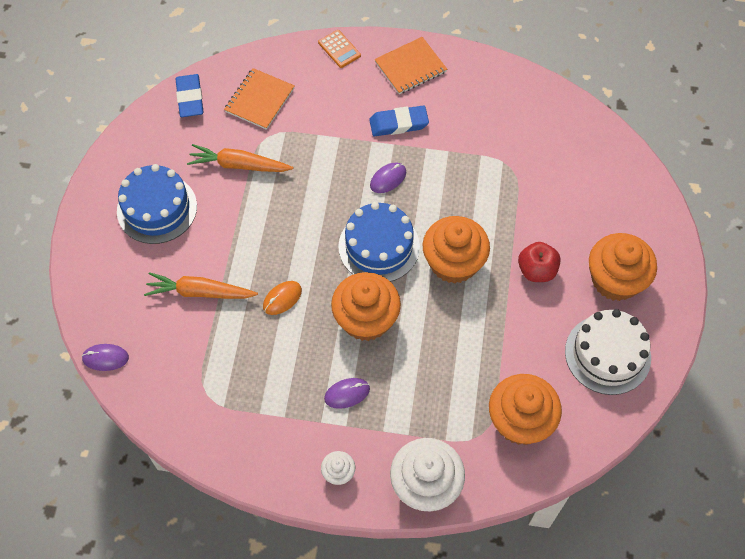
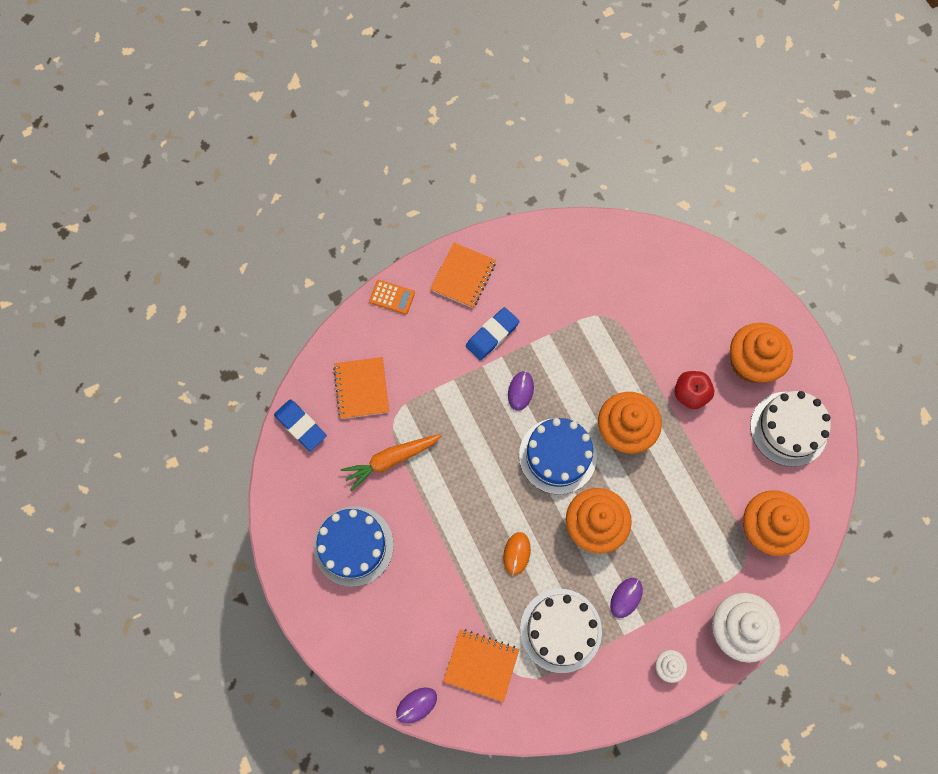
camera: 35 degrees left, 10 degrees up
(182, 363) = (481, 665): none -> orange notebook
(200, 292) = (447, 594): orange carrot -> none
(269, 381) = (560, 630): none -> white cake

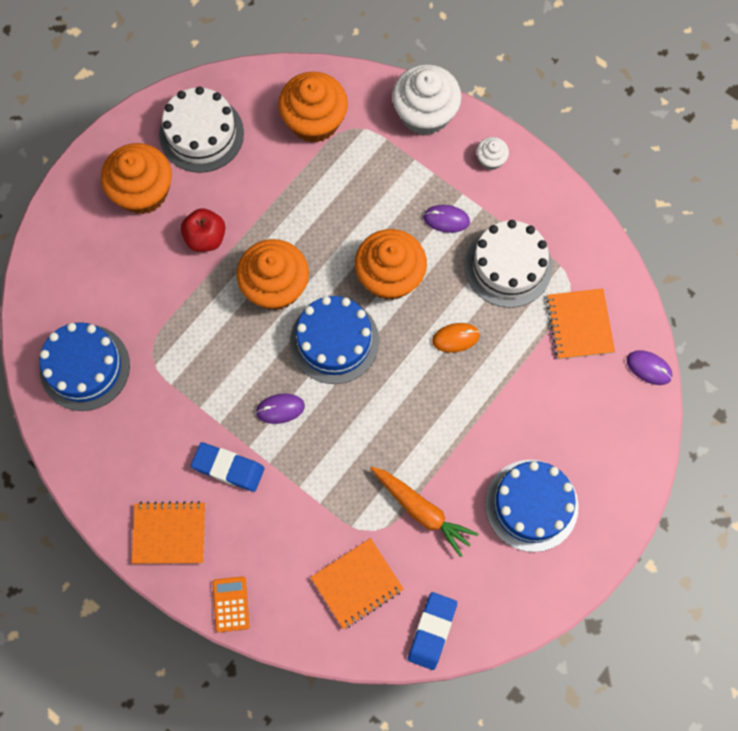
camera: 115 degrees left, 0 degrees up
(618, 266) = (85, 367): none -> blue cake

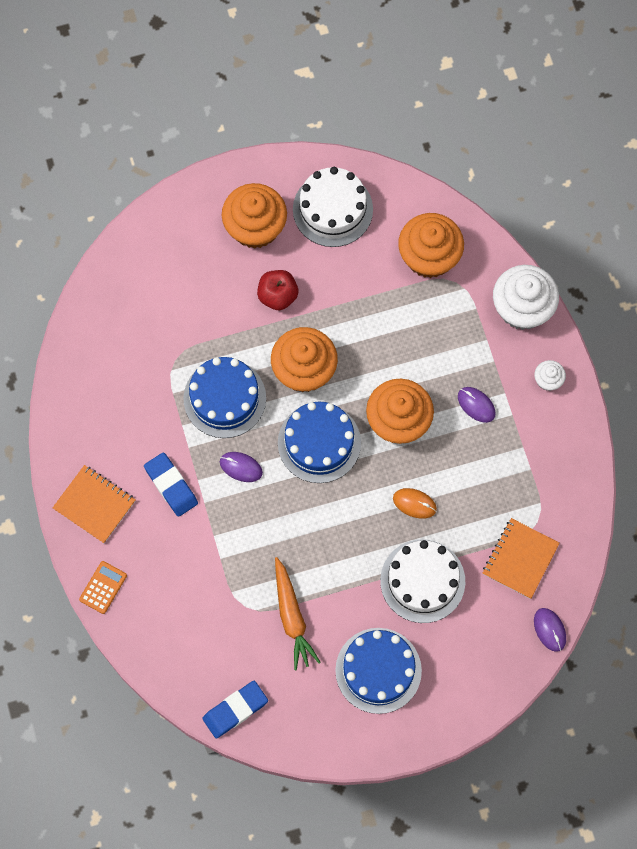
camera: 35 degrees right, 0 degrees up
(85, 367) = (118, 337): blue cake -> blue cake (224, 398)
(357, 584) = (205, 637): orange notebook -> none
(508, 266) = (498, 475): white cake -> white cake (422, 581)

